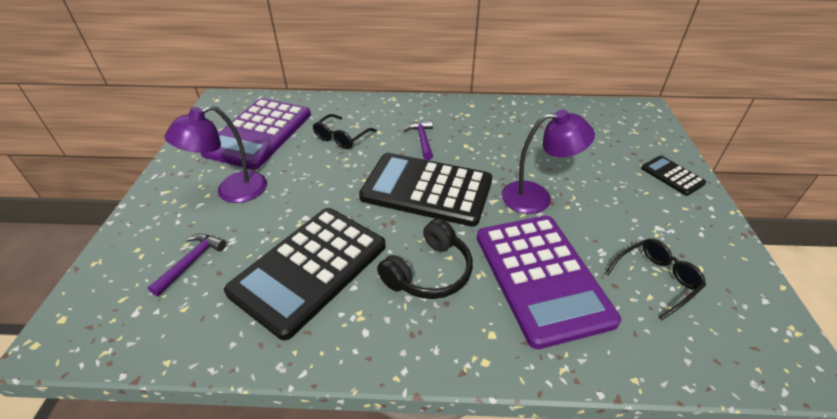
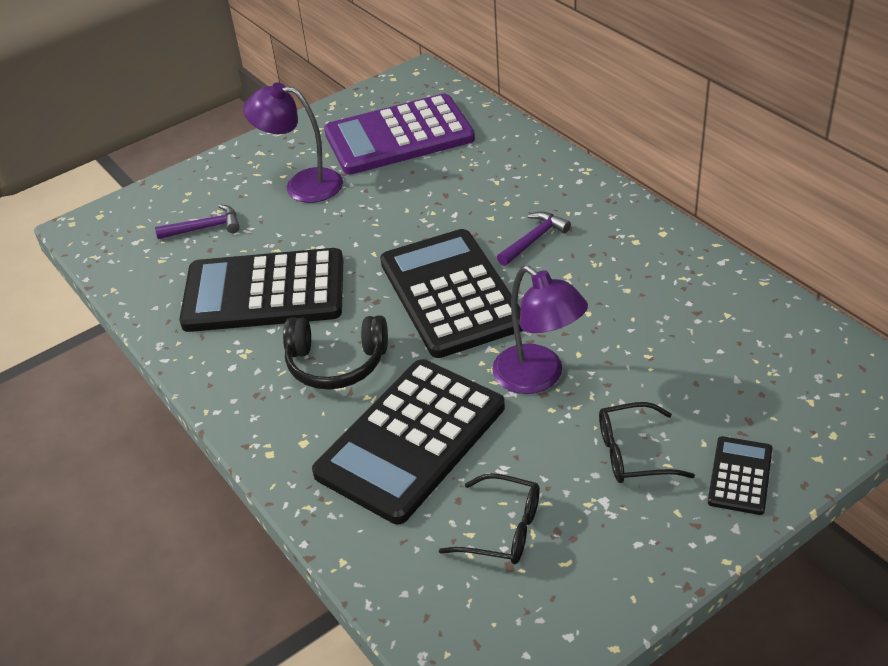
camera: 55 degrees right, 0 degrees up
(341, 138) = (461, 187): black glasses -> black glasses (632, 453)
(541, 277) = (411, 440): purple calculator -> black calculator

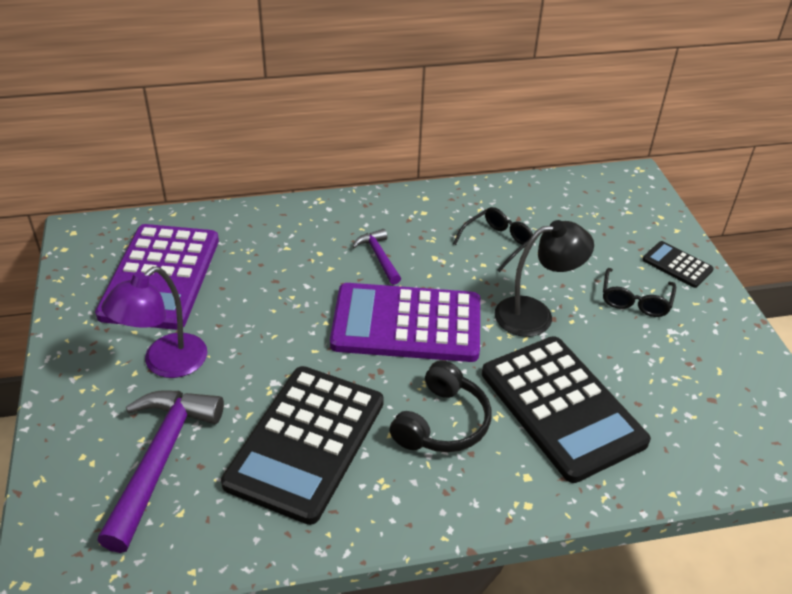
camera: 70 degrees left, 0 degrees up
(205, 228) = (160, 459): purple hammer -> purple hammer, size x1.94
(451, 293) = (406, 324): black calculator -> purple calculator
(503, 529) = (677, 390): black glasses -> black glasses (497, 243)
(538, 377) = (535, 314): purple lamp -> black lamp

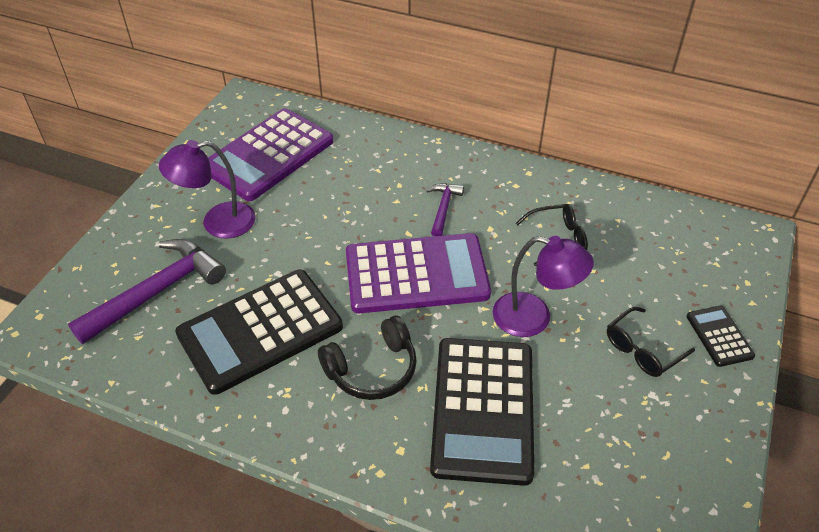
camera: 35 degrees right, 5 degrees up
(406, 324) = (416, 274): purple calculator -> purple calculator turned 135 degrees clockwise
(535, 314) = (534, 318): black lamp -> purple lamp

